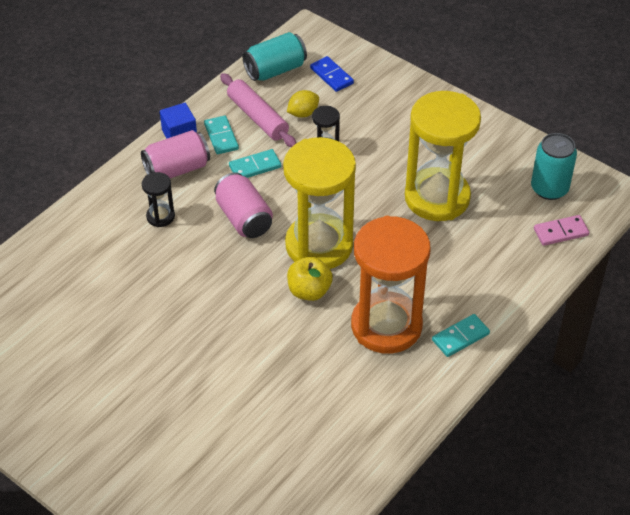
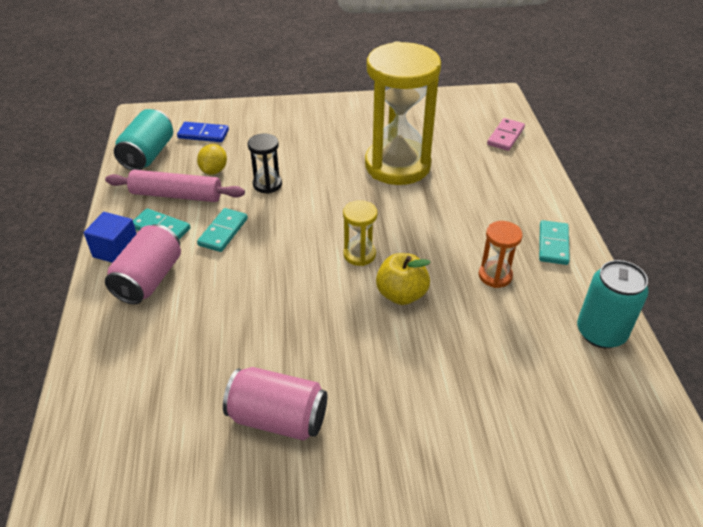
camera: 45 degrees left, 5 degrees down
(160, 216) = (183, 330): black hourglass -> none
(244, 218) = (267, 277): pink can -> pink can (278, 418)
(319, 245) = (359, 254): yellow hourglass -> yellow hourglass, size x0.43
(386, 326) = (495, 276): orange hourglass -> orange hourglass, size x0.43
(549, 189) = (459, 116): turquoise can -> turquoise can (601, 332)

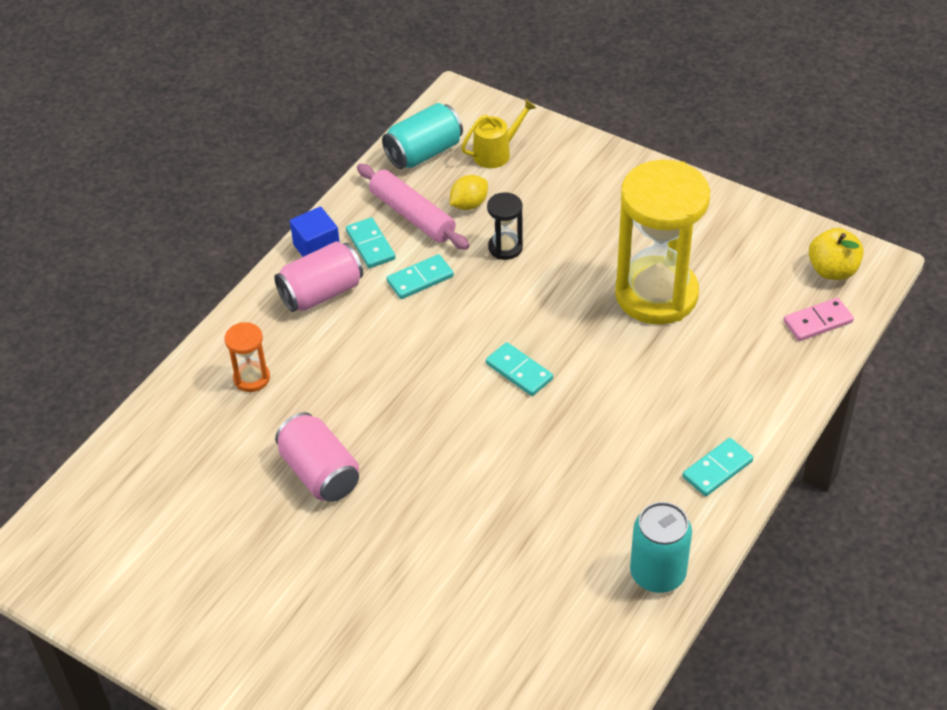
camera: 40 degrees right, 5 degrees up
(203, 134) = (496, 153): blue domino -> yellow watering can
(359, 254) = (519, 371): yellow hourglass -> turquoise domino
(401, 294) = (517, 431): yellow apple -> yellow apple (832, 270)
(495, 276) = (622, 465): orange hourglass -> orange hourglass (251, 378)

